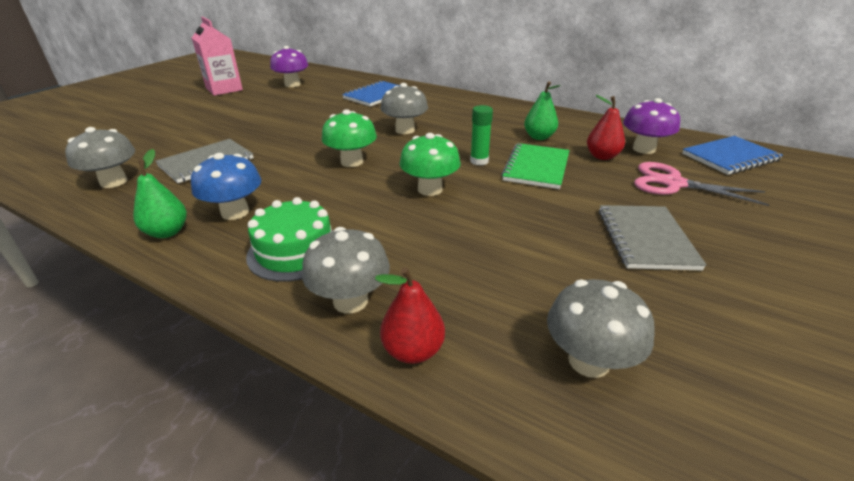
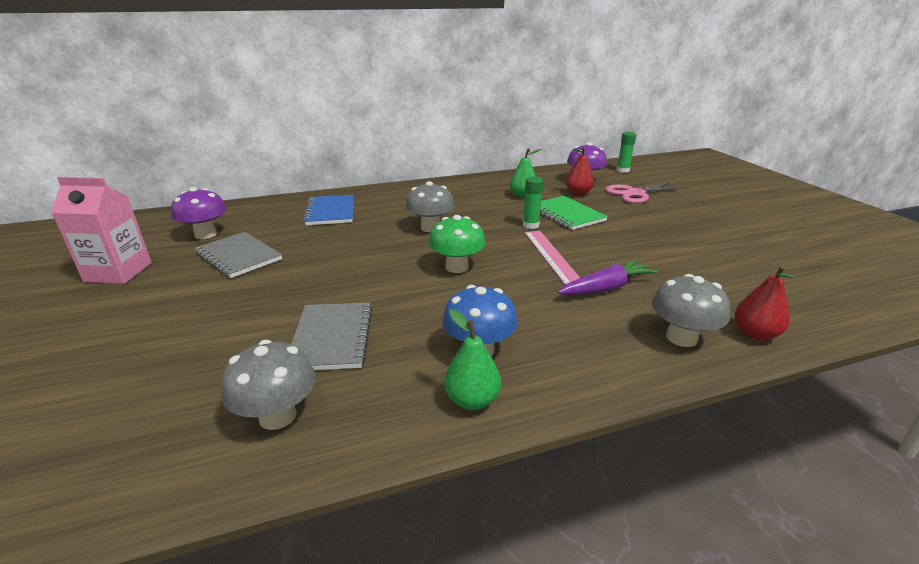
camera: 50 degrees left, 5 degrees down
(295, 251) = (587, 339): green cake -> none
(403, 233) = (606, 288): none -> purple carrot
(430, 189) = (551, 256): green mushroom -> pink ruler
(589, 361) = (792, 287): grey mushroom -> none
(645, 239) = (688, 225): grey notebook -> grey notebook (238, 256)
(730, 157) = (623, 170): blue notebook -> green glue stick

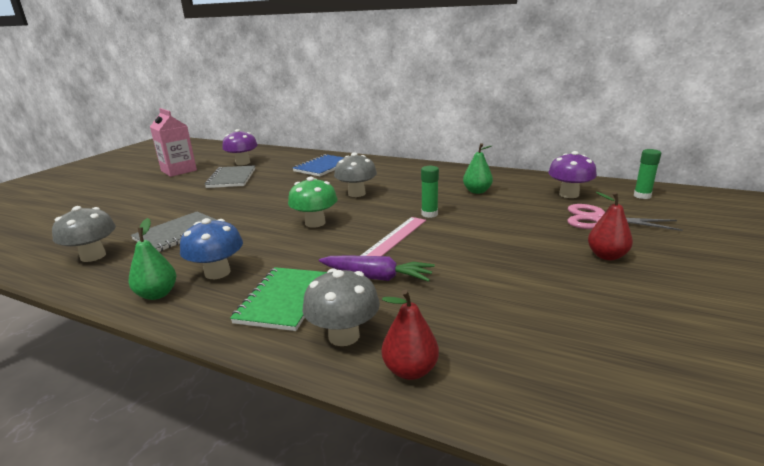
camera: 45 degrees right, 5 degrees down
(567, 214) = (481, 216): green notebook -> green notebook (284, 300)
(578, 193) = (535, 203): red pear -> red pear (606, 256)

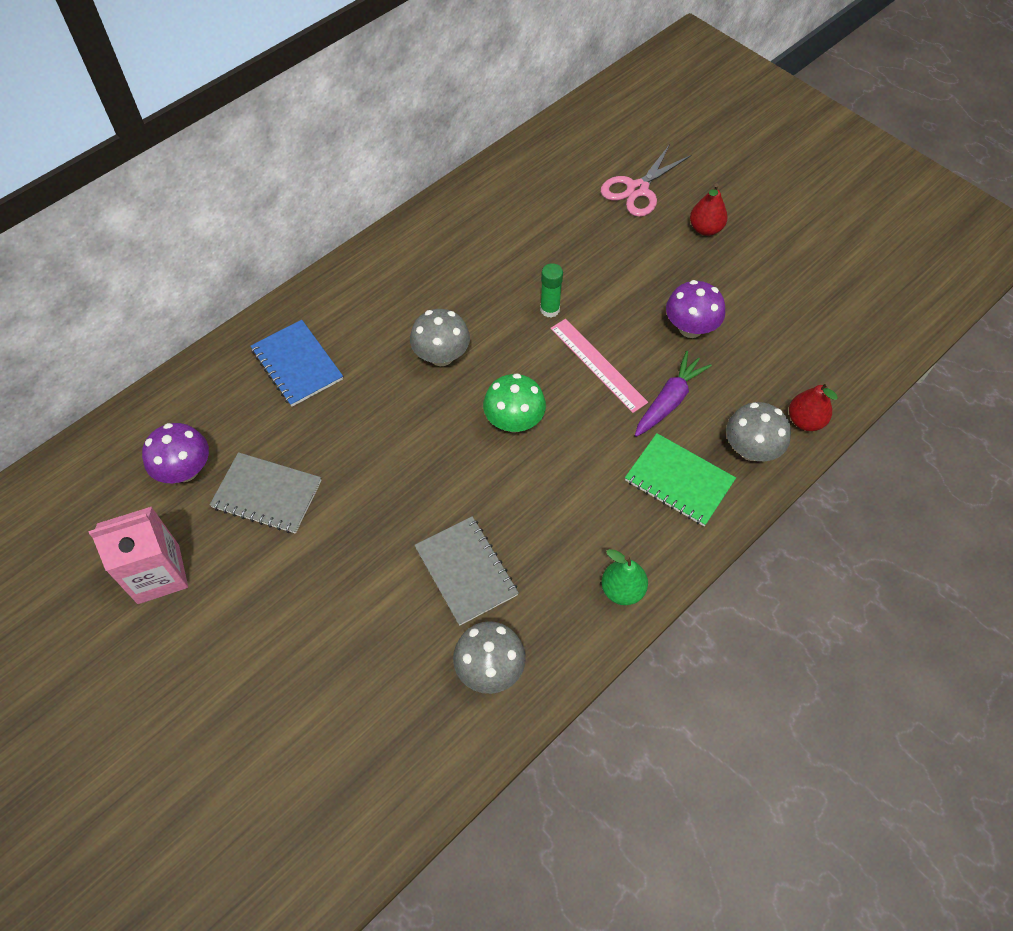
camera: 70 degrees left, 35 degrees up
(217, 272) = (598, 533): blue mushroom -> none
(477, 191) = (509, 241): green pear -> none
(569, 194) = (566, 174): purple mushroom -> purple mushroom (690, 328)
(642, 196) = (603, 126): green glue stick -> none

